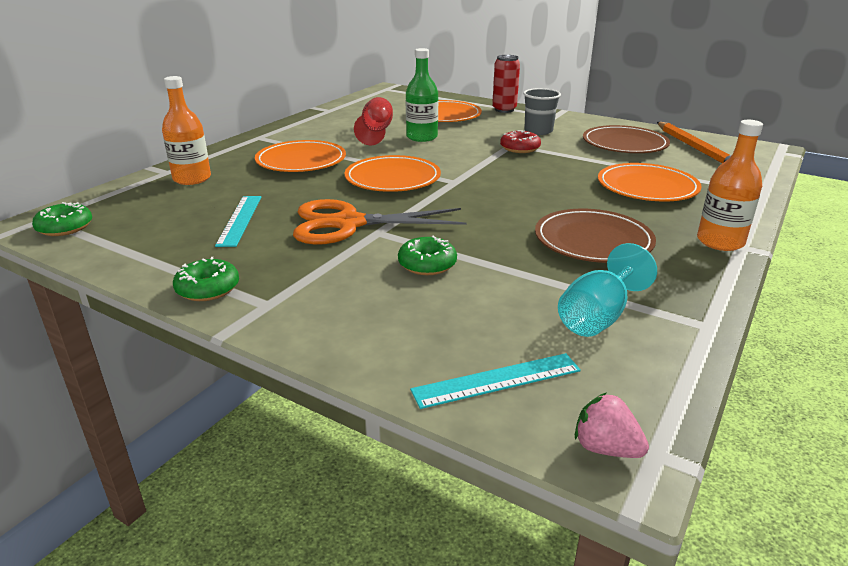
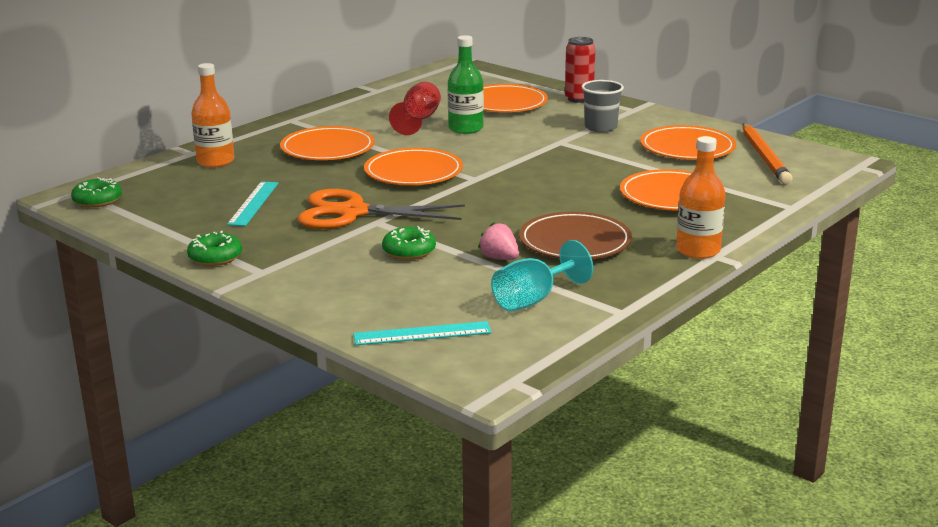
camera: 10 degrees right, 5 degrees down
(520, 148) = (566, 147): red donut -> none
(605, 448) = (477, 376): pink strawberry -> pink strawberry (499, 258)
(624, 144) = (687, 148): brown plate -> orange plate

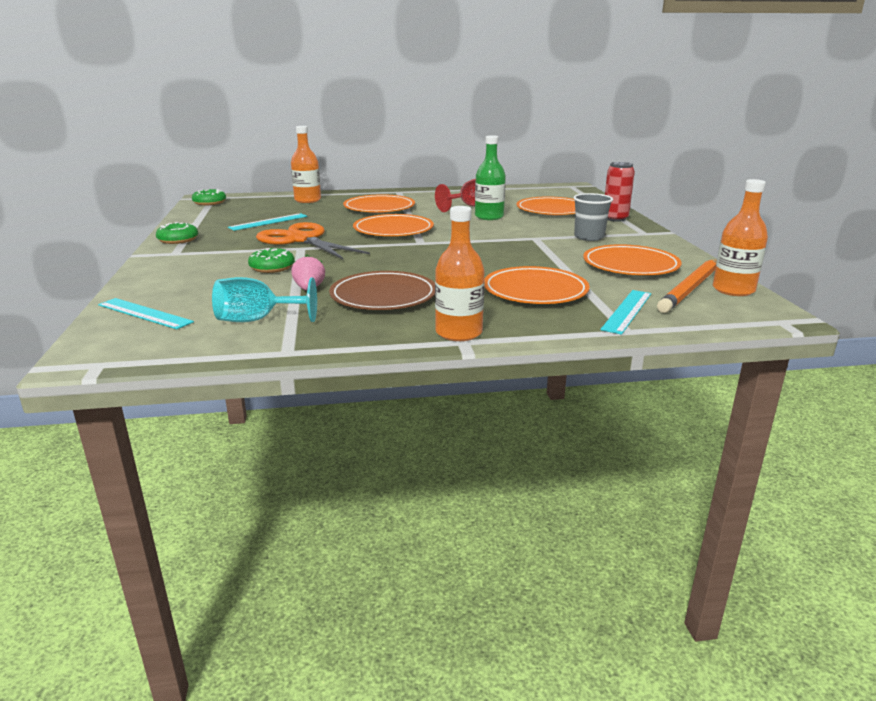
camera: 40 degrees right, 0 degrees up
(762, 191) = (627, 311): none -> turquoise ruler
(791, 149) = (733, 290): none -> orange bottle

